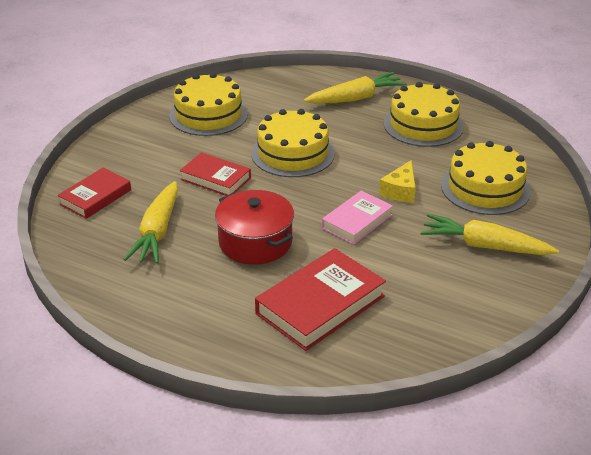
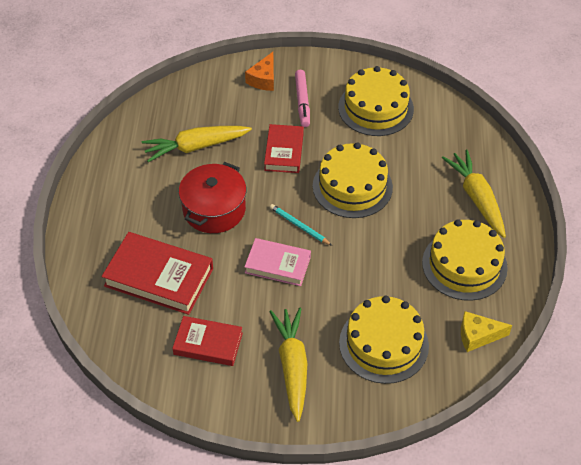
camera: 65 degrees right, 15 degrees up
(95, 197) = (218, 93): red book -> red book (208, 344)
(106, 164) = (263, 79): none -> orange cheese
(161, 150) = (302, 102): none -> pink marker
(318, 196) = (299, 226): none -> turquoise pencil
(355, 98) = (476, 198): yellow carrot -> yellow carrot turned 150 degrees counterclockwise
(400, 191) = (340, 281): yellow cheese -> yellow cheese (477, 336)

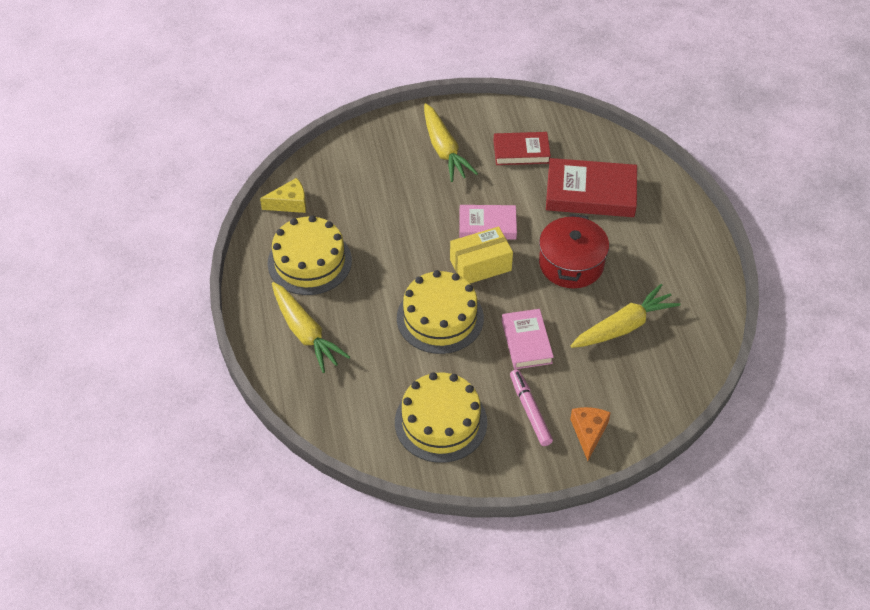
camera: 165 degrees right, 0 degrees up
(284, 151) = (526, 342): red book -> pink book
(299, 226) = (480, 265): turquoise pencil -> yellow box
(383, 344) = (371, 181): yellow cake -> none

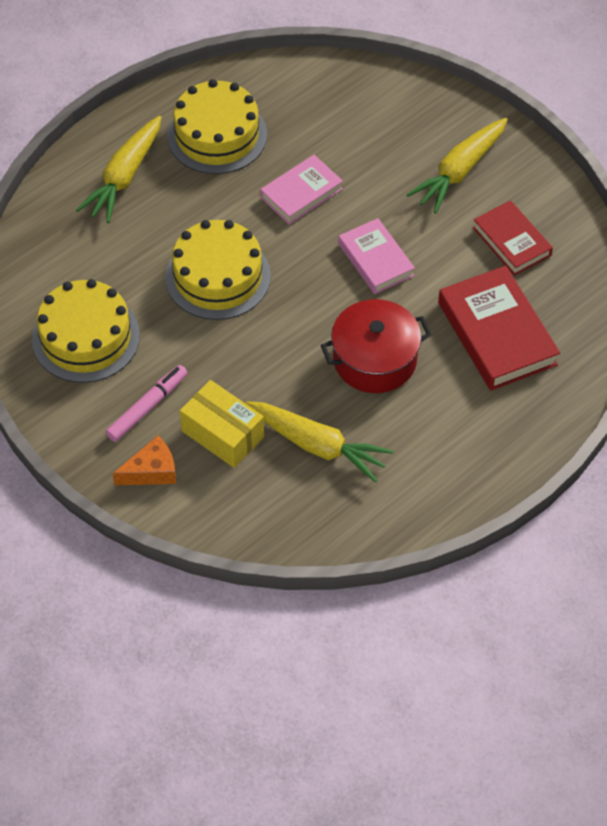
camera: 60 degrees right, 5 degrees up
(289, 203) = (283, 80): yellow cheese -> none
(480, 265) = (314, 279): yellow box -> yellow box (222, 434)
(526, 342) = (236, 365): pink book -> pink book (301, 193)

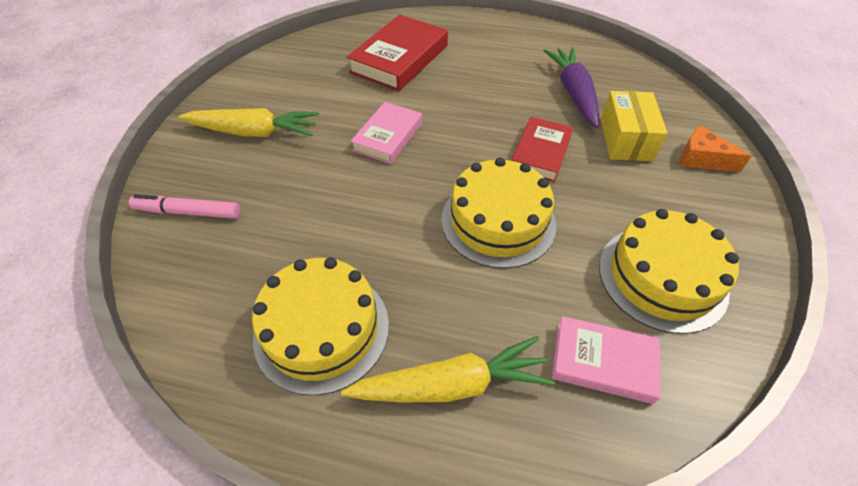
camera: 125 degrees left, 5 degrees down
(147, 407) = (663, 192): pink marker -> pink marker (188, 212)
(301, 193) = (353, 215): pink book -> pink book (603, 362)
(317, 445) = (573, 93): yellow carrot -> purple carrot
(374, 359) = (478, 98): red pot -> none
(511, 241) = (310, 81): red book -> red book (540, 153)

